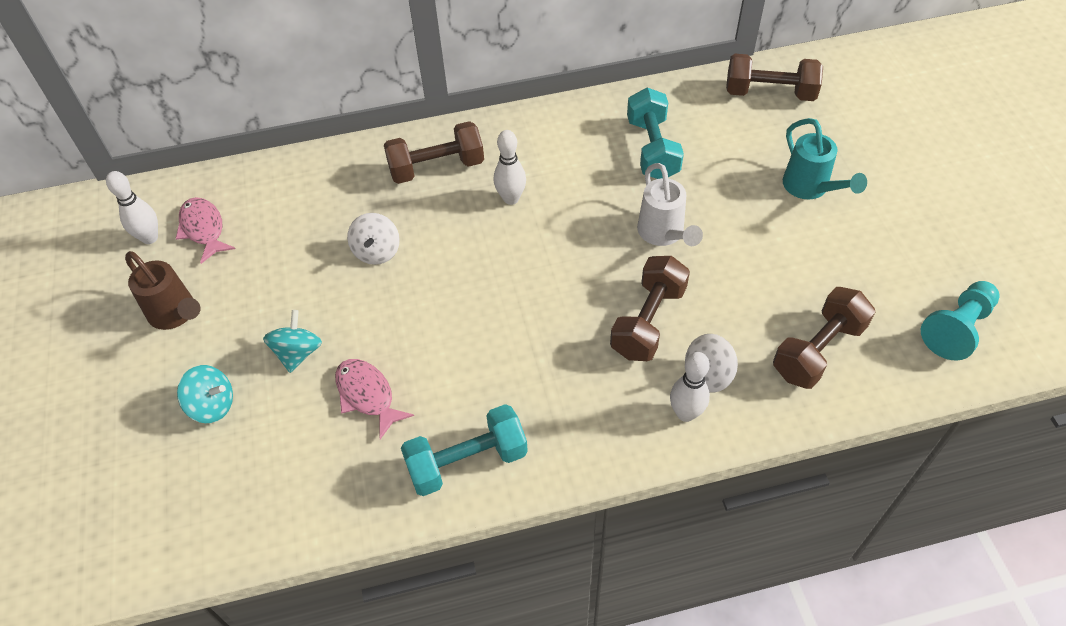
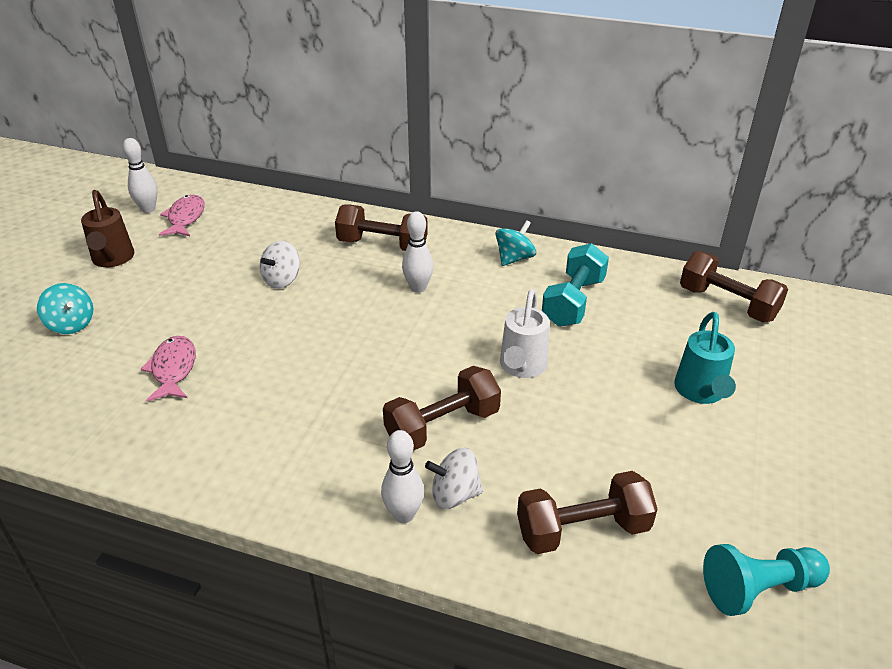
camera: 30 degrees right, 15 degrees down
(298, 353) = (159, 319): turquoise spinning top -> turquoise spinning top (514, 258)
(467, 462) = (192, 453): turquoise dumbbell -> none

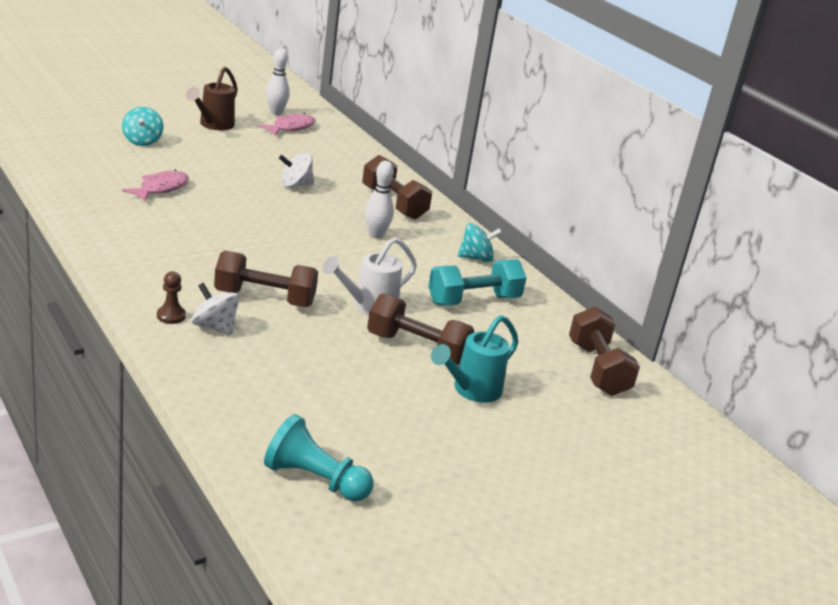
camera: 35 degrees right, 10 degrees down
(404, 515) = (171, 316): white bowling pin -> brown pawn
(582, 529) = (259, 387): brown dumbbell -> brown dumbbell (417, 348)

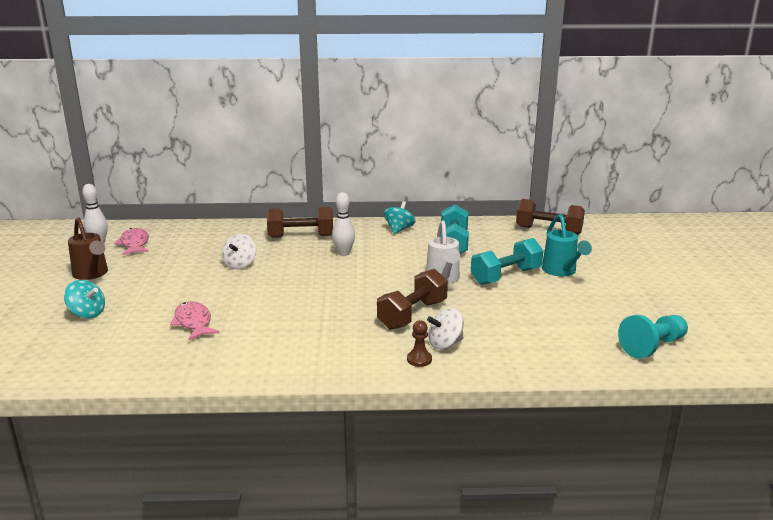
camera: 55 degrees left, 5 degrees down
(417, 348) = (505, 276): brown dumbbell -> turquoise dumbbell

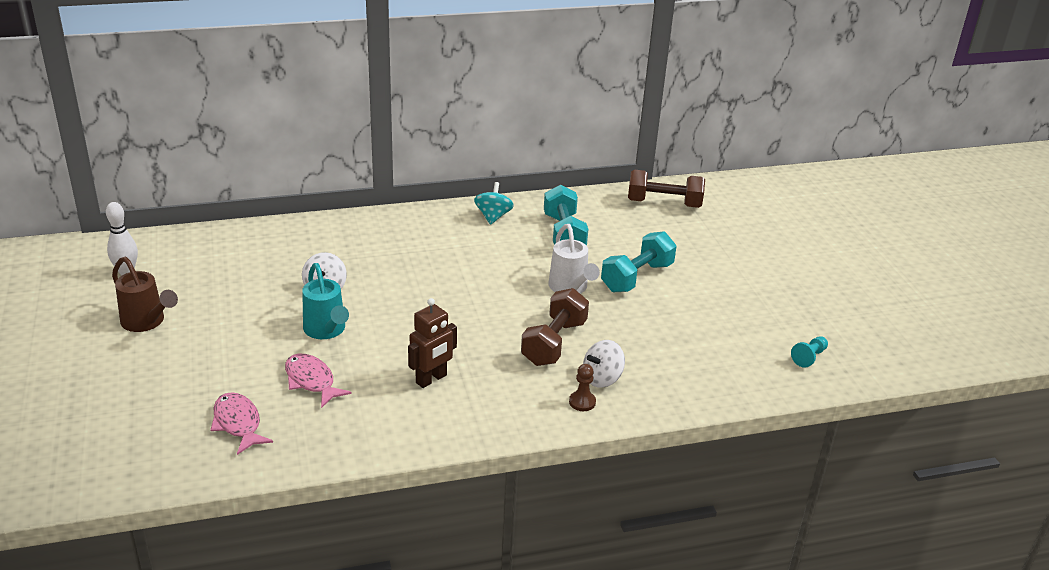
camera: 15 degrees left, 10 degrees up
(87, 313) = (175, 382): turquoise spinning top -> none
(134, 244) = (174, 268): pink fish -> pink fish (238, 423)
(293, 330) = (431, 379): none -> brown robot
(301, 236) = (379, 237): brown dumbbell -> none
(344, 253) = (442, 260): white bowling pin -> none
(561, 271) = (694, 265): turquoise watering can -> turquoise watering can (326, 331)
(652, 346) = (809, 357): turquoise pawn -> turquoise pawn, size x0.58

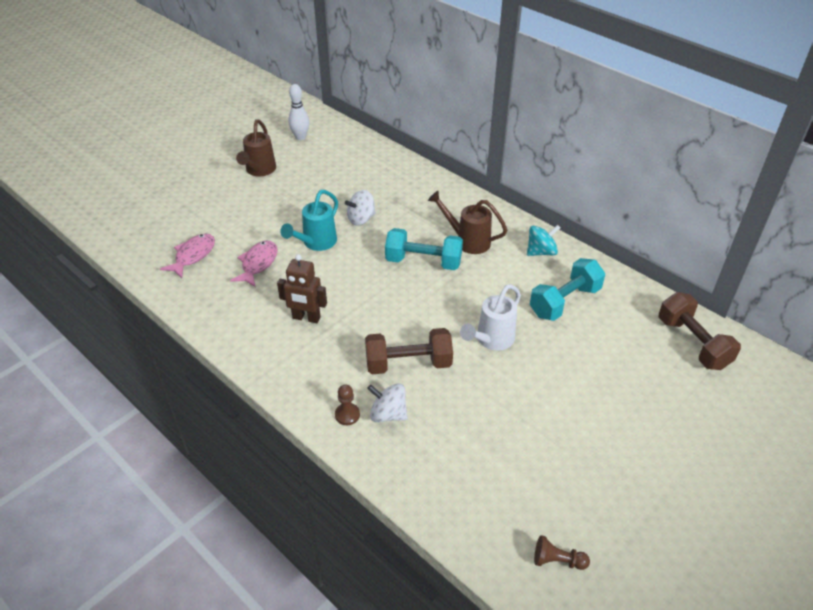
camera: 60 degrees right, 10 degrees up
(434, 245) = (467, 241): none -> brown watering can
(636, 277) = (552, 375): turquoise dumbbell -> turquoise dumbbell (423, 262)
(809, 357) = (557, 560): turquoise pawn -> brown pawn

